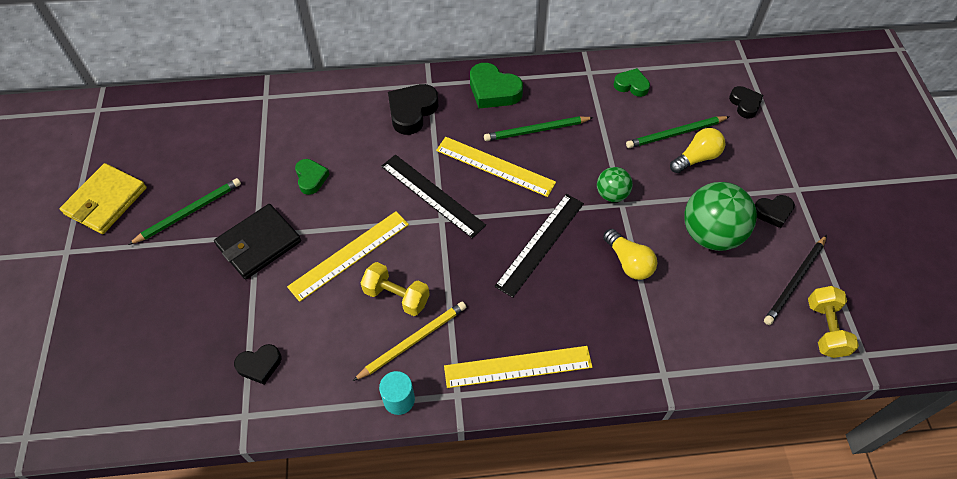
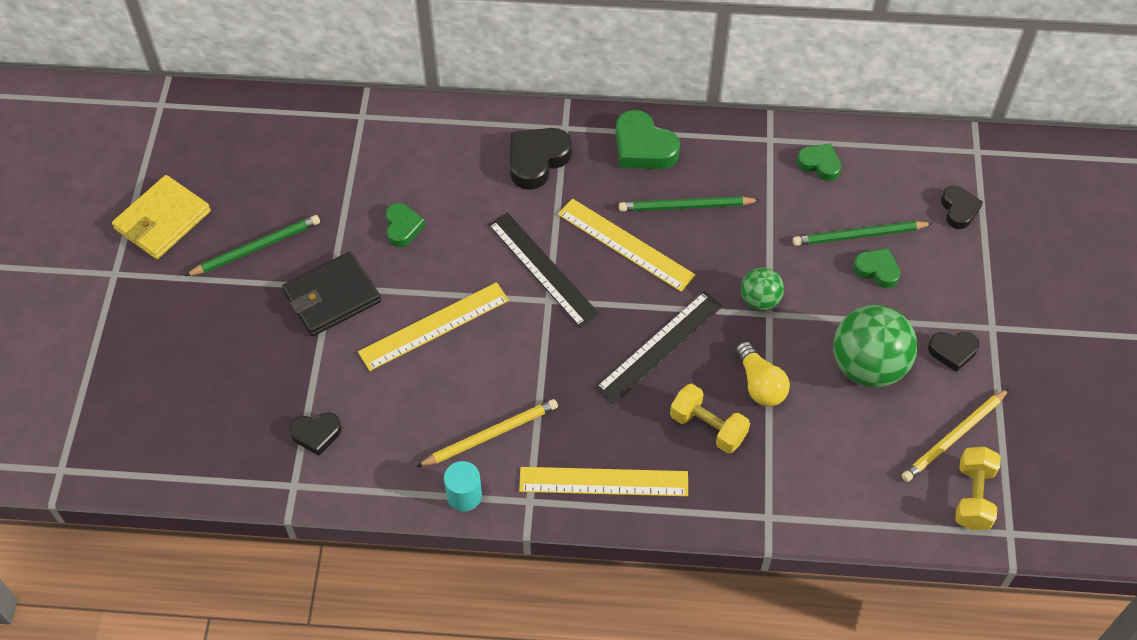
camera: 10 degrees right, 0 degrees up
(396, 296) = (480, 382): yellow dumbbell -> yellow dumbbell (708, 427)
(696, 158) = (877, 270): yellow light bulb -> green heart
(795, 281) = (954, 437): black pencil -> yellow pencil

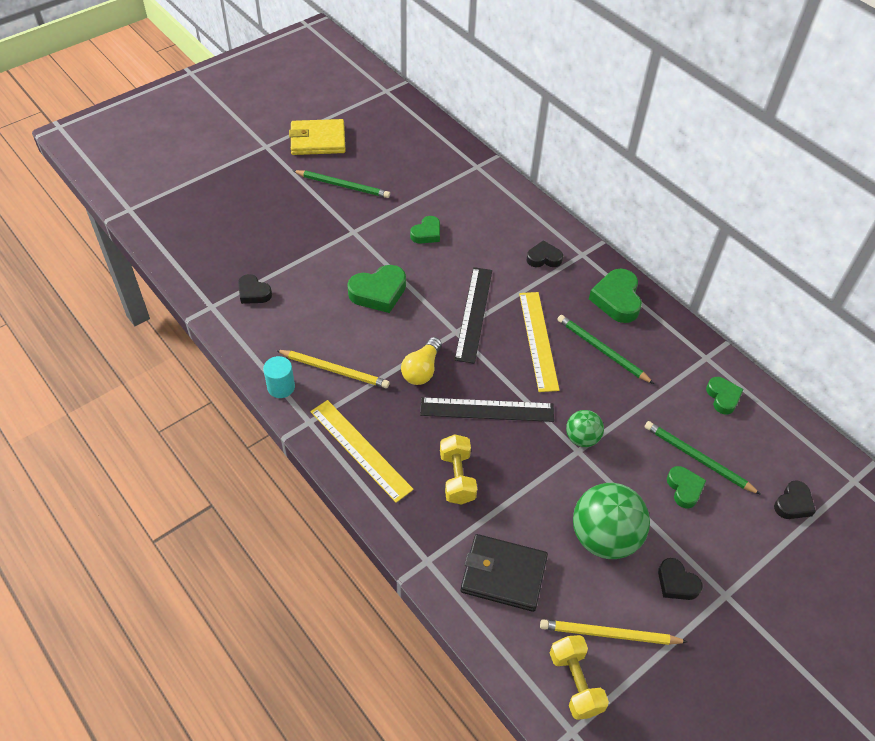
camera: 45 degrees right, 5 degrees down
(332, 297) = (347, 237): black wallet -> black wallet (503, 574)
(434, 326) = (378, 292): yellow ruler -> green heart
(537, 160) = (544, 258): black heart -> black heart, size x0.62
(760, 384) = (520, 483): yellow light bulb -> yellow light bulb (422, 370)
(973, 496) = (575, 683): yellow dumbbell -> yellow dumbbell turned 75 degrees counterclockwise

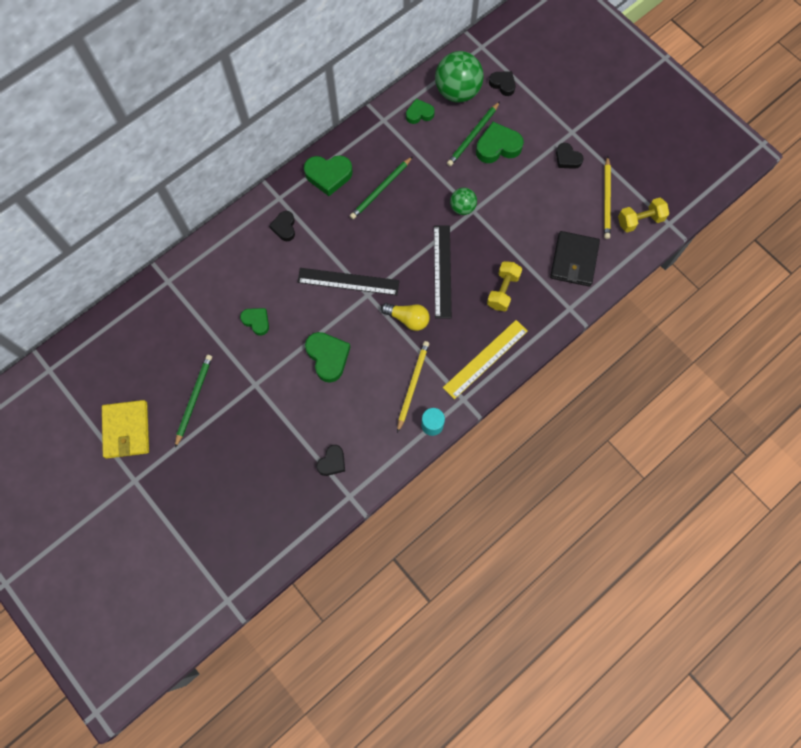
camera: 90 degrees left, 20 degrees up
(457, 477) = (503, 291): yellow dumbbell -> yellow dumbbell turned 60 degrees counterclockwise
(538, 340) = (373, 234): yellow ruler -> none
(604, 537) = (540, 198): green ball -> green ball (457, 92)
(676, 583) = (567, 158): black heart -> black heart turned 90 degrees clockwise
(684, 489) = (497, 146): green heart -> green heart, size x1.61

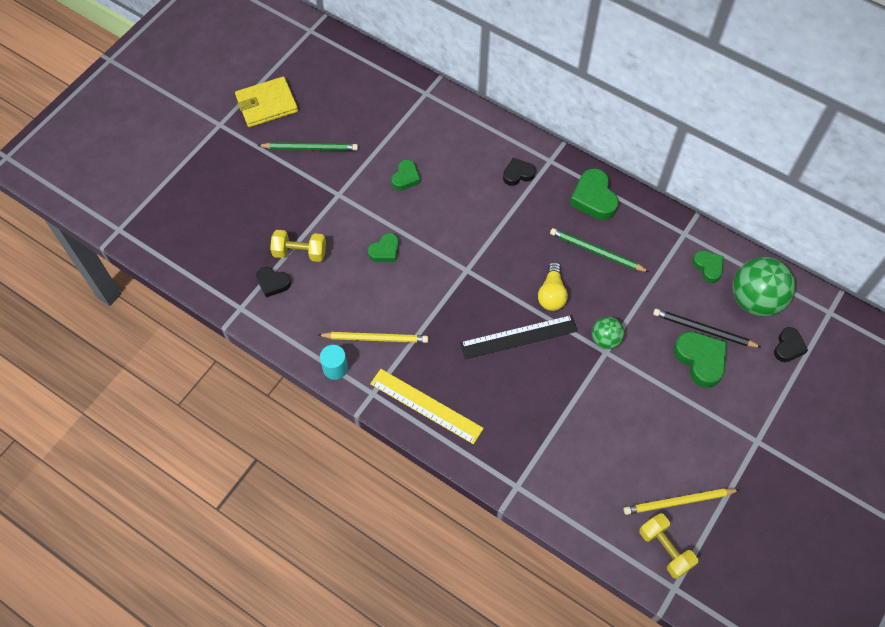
camera: 75 degrees right, 10 degrees down
(328, 357) = (385, 251): green heart -> green heart, size x0.62
(348, 281) = (476, 248): black ruler -> none
(408, 319) = (450, 315): yellow light bulb -> yellow light bulb (551, 294)
(473, 135) = (704, 330): green pencil -> black pencil
(503, 291) = (515, 406): yellow dumbbell -> yellow dumbbell (300, 252)
(567, 158) = (717, 443): black heart -> none
(574, 260) = (581, 478): black wallet -> none

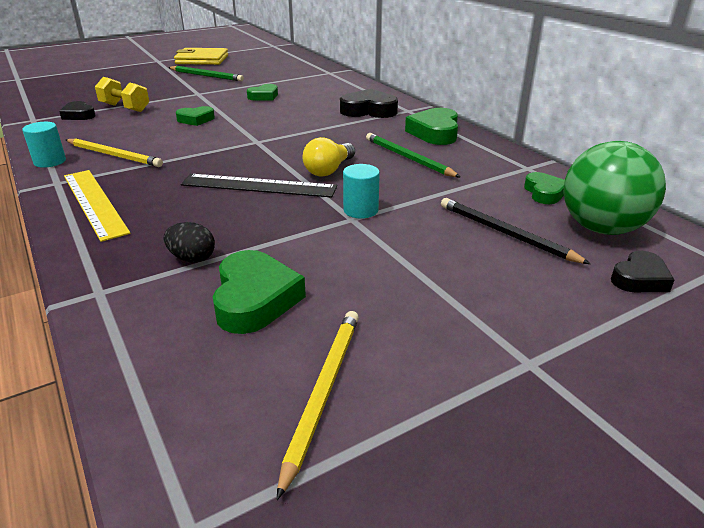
camera: 25 degrees right, 30 degrees down
(518, 174) = (368, 110): black heart -> black heart, size x1.61
(542, 435) = (192, 258): none -> black egg
(605, 339) = (360, 210): green ball -> turquoise cylinder
(665, 549) = (234, 452): yellow dumbbell -> none
(679, 502) = (322, 393): yellow pencil -> yellow pencil turned 90 degrees clockwise
(700, 360) = (482, 255): green heart -> green heart (255, 299)

